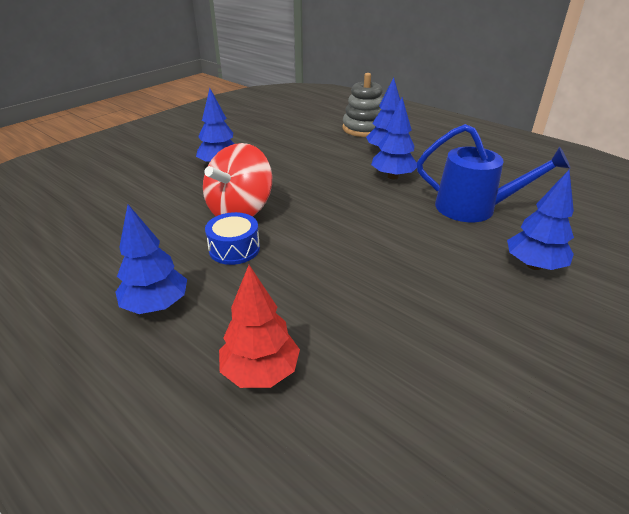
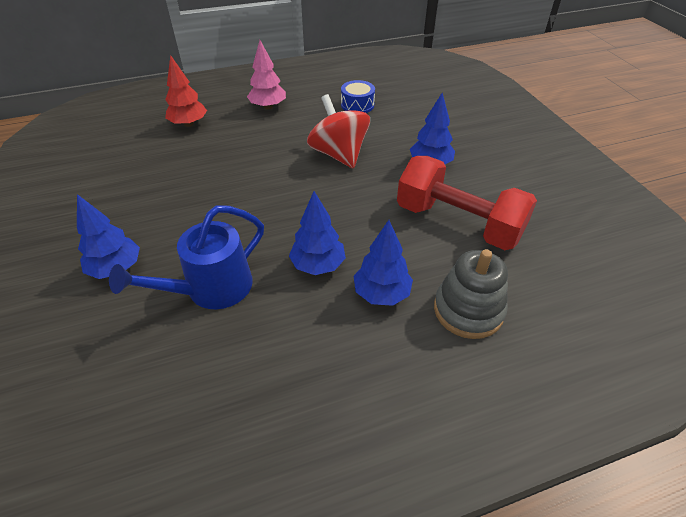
camera: 120 degrees right, 10 degrees up
(156, 305) = (268, 107): blue tree -> pink tree
(234, 249) = (292, 140): blue drum -> blue drum (357, 105)
(289, 143) = (458, 223): none -> red dumbbell

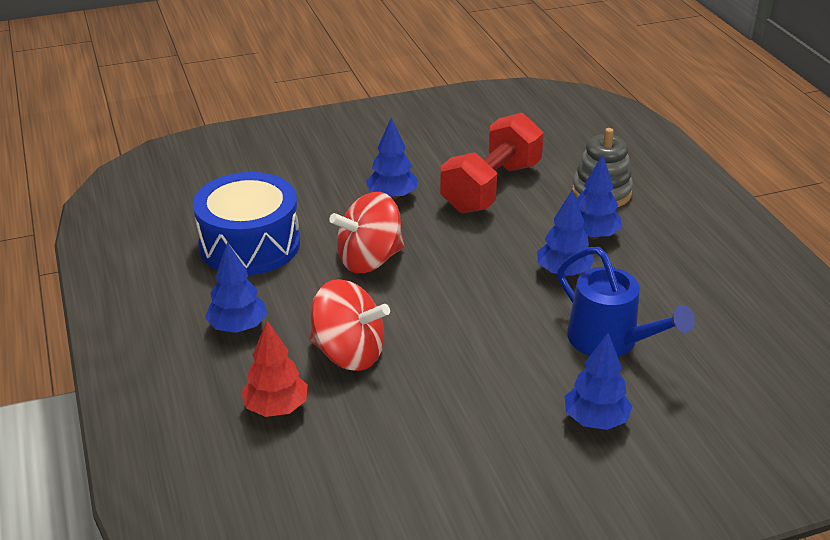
camera: 90 degrees left, 10 degrees down
(232, 148) = (348, 353): none -> red spinning top
(268, 107) = (238, 327): pink tree -> blue tree
(357, 105) = (250, 244): blue drum -> blue drum, size x2.09

